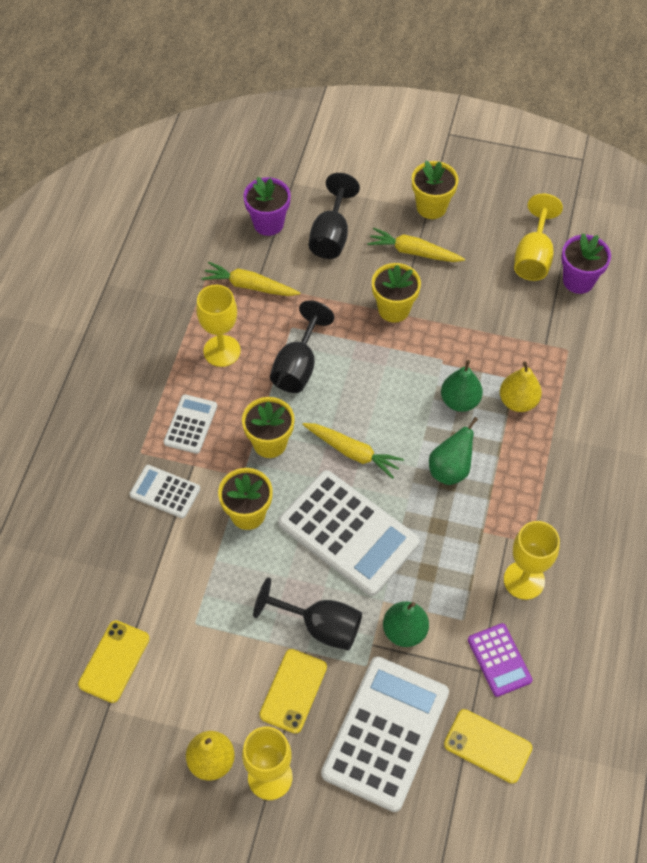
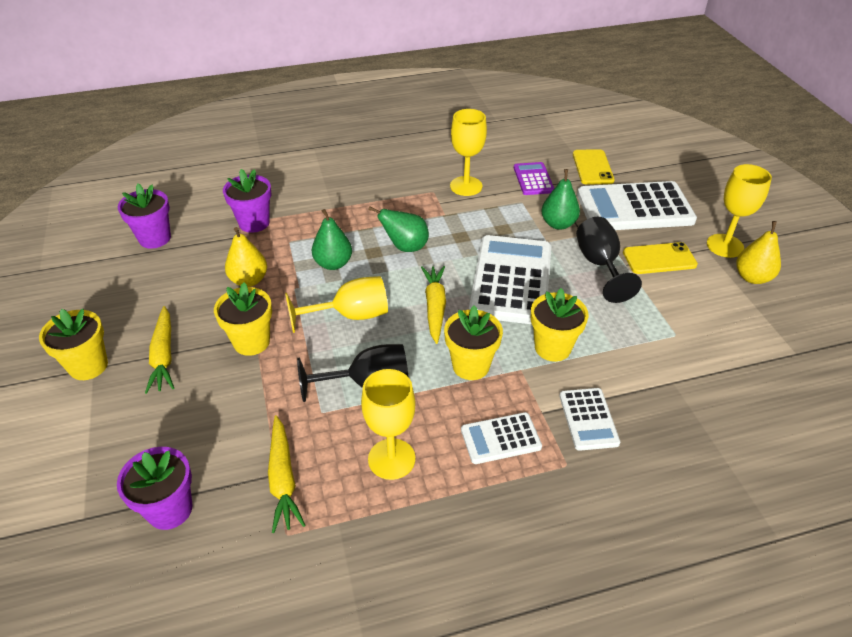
camera: 120 degrees left, 15 degrees down
(114, 661) = (761, 369): yellow phone -> none
(331, 235) = (166, 436): black goblet -> none
(499, 660) = (533, 179): purple calculator -> purple calculator turned 45 degrees counterclockwise
(518, 401) = (311, 233): yellow pear -> yellow pear (249, 280)
(533, 257) = (135, 272): yellow goblet -> yellow goblet (351, 315)
(561, 362) = (254, 223): none -> purple flower pot

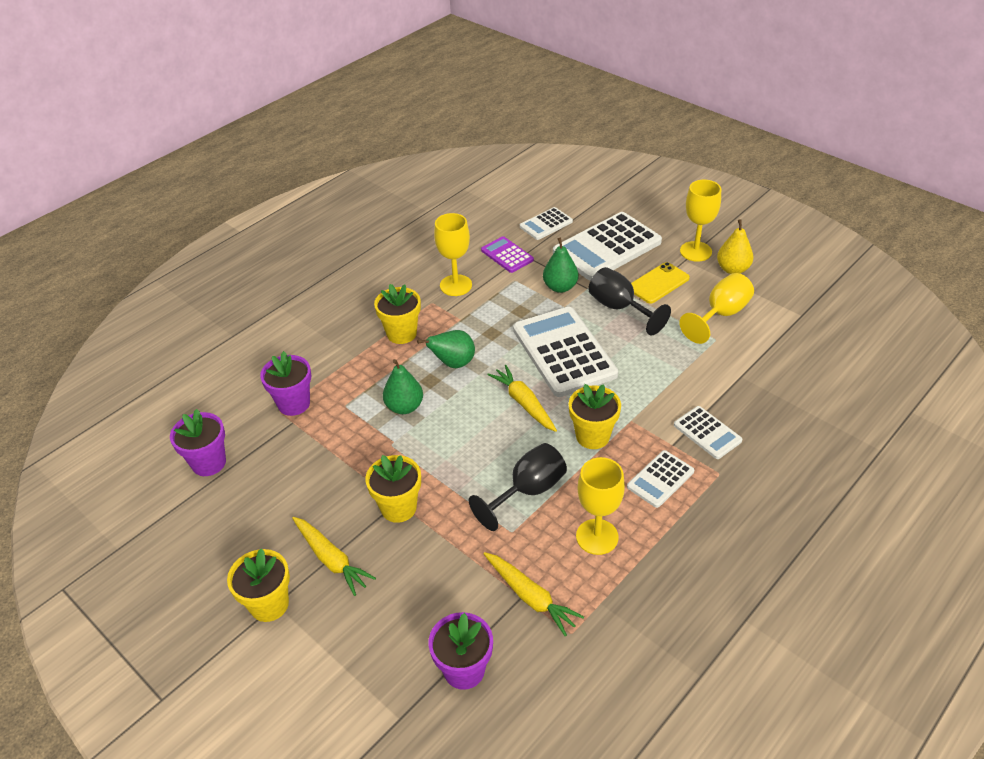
camera: 30 degrees left, 0 degrees up
(249, 280) = (342, 457): yellow pear -> none
(351, 315) = (462, 443): yellow goblet -> yellow goblet (721, 315)
(552, 348) = (639, 392): yellow flower pot -> yellow flower pot (401, 333)
(592, 167) = (546, 224): yellow phone -> white calculator

